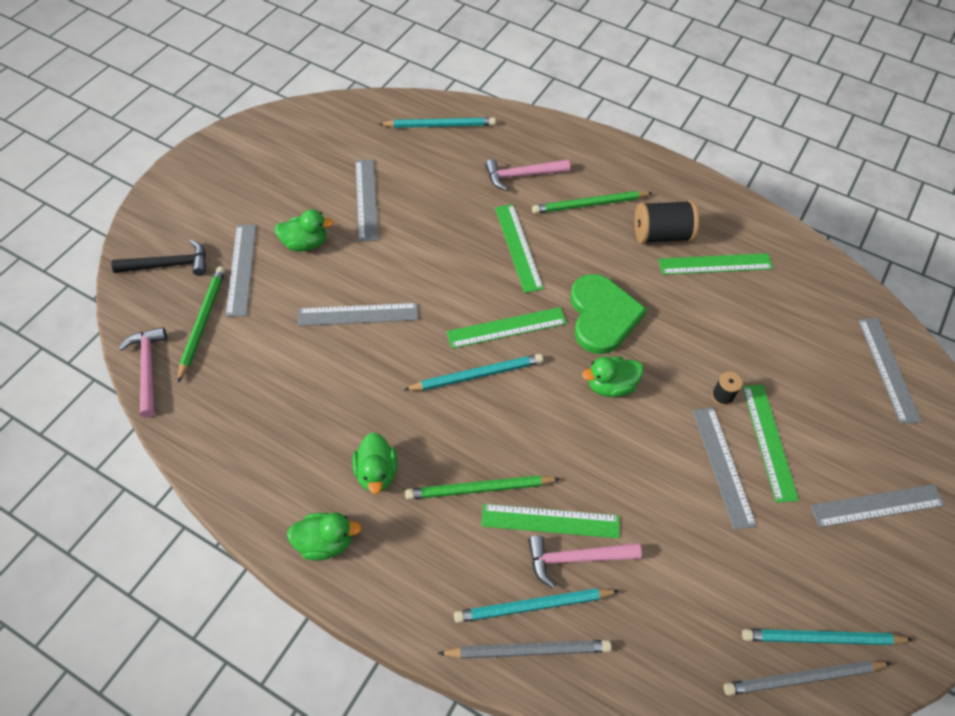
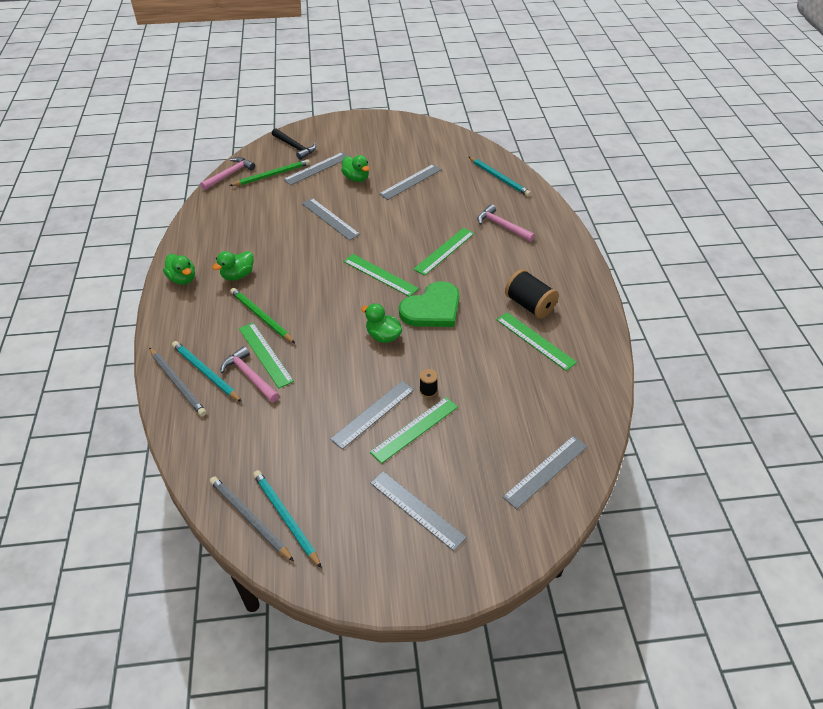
camera: 55 degrees right, 10 degrees down
(477, 375) = (335, 279): turquoise pencil -> none
(589, 204) = (514, 263): green pencil -> none

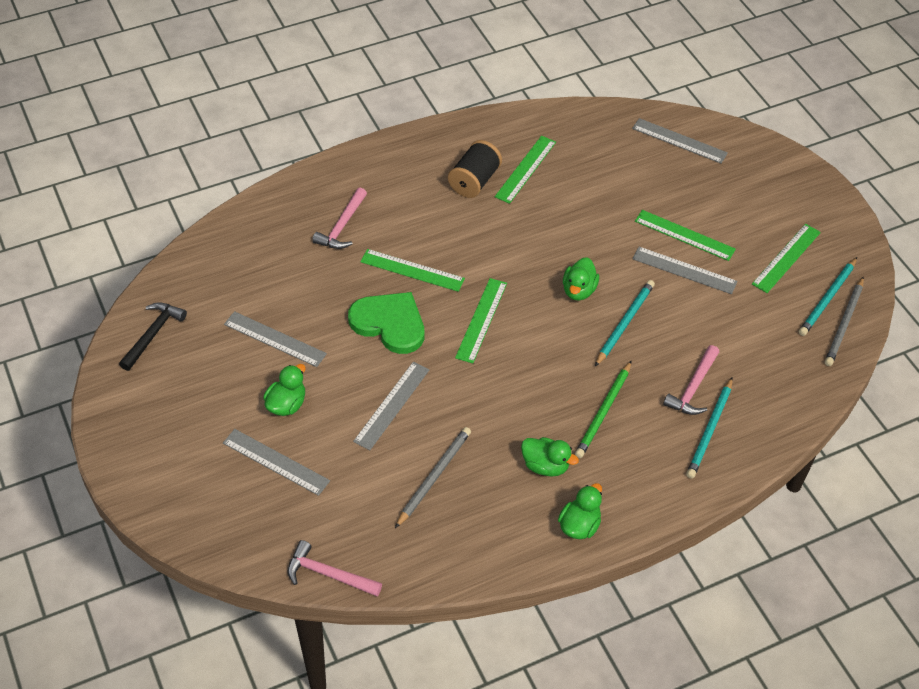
camera: 110 degrees left, 5 degrees up
(178, 383) = (737, 450): grey pencil -> grey pencil (434, 477)
(265, 354) = (656, 385): green ruler -> green ruler (786, 258)
(272, 175) = (311, 515): green pencil -> none
(295, 147) = (225, 512): black hammer -> black hammer (153, 334)
(416, 510) = (766, 214): grey ruler -> none
(428, 391) = (633, 236): black spool -> none
(432, 309) = (517, 259): green heart -> green heart (389, 323)
(499, 178) = (236, 247): turquoise pencil -> turquoise pencil (624, 323)

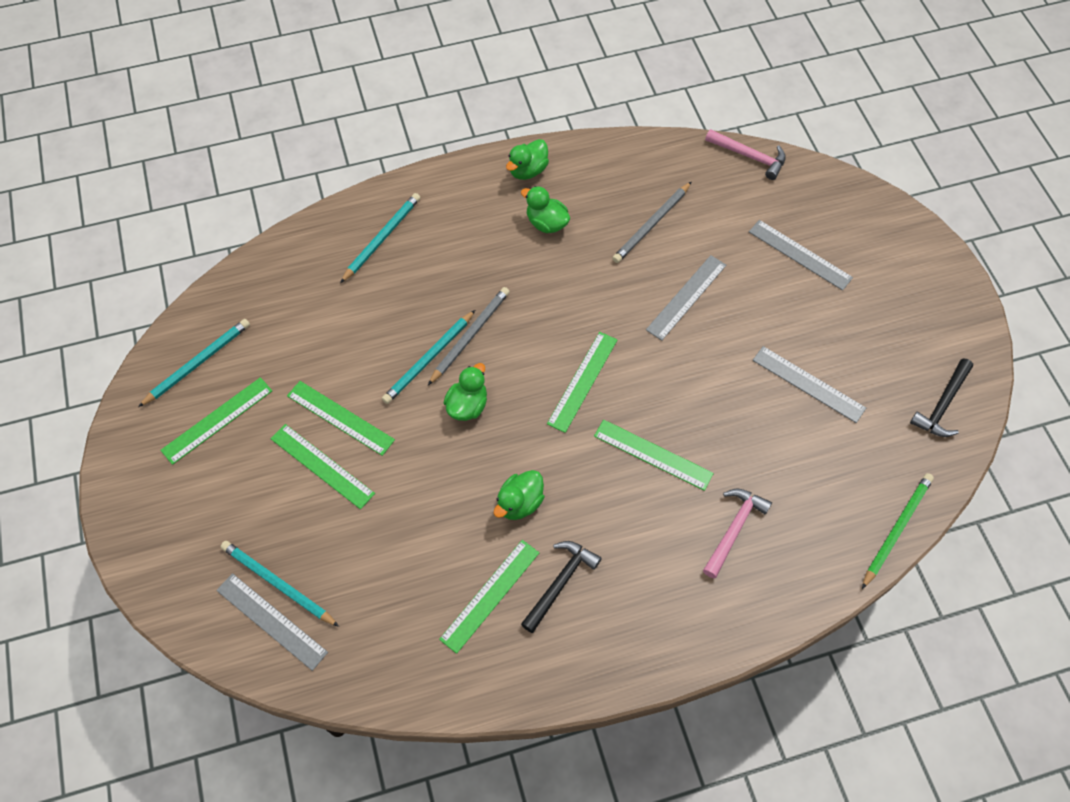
camera: 170 degrees left, 10 degrees up
(286, 404) = (792, 310): green duck -> green duck (519, 503)
(389, 323) = (683, 388): green heart -> none
(474, 181) = (560, 583): black spool -> black hammer
(603, 412) = (478, 267): green pencil -> green pencil (896, 529)
(684, 161) = (278, 584): none -> turquoise pencil
(684, 270) = (340, 418): grey ruler -> green ruler
(693, 388) = (382, 281): pink hammer -> none
(844, 324) = (195, 332): grey pencil -> grey pencil (470, 336)

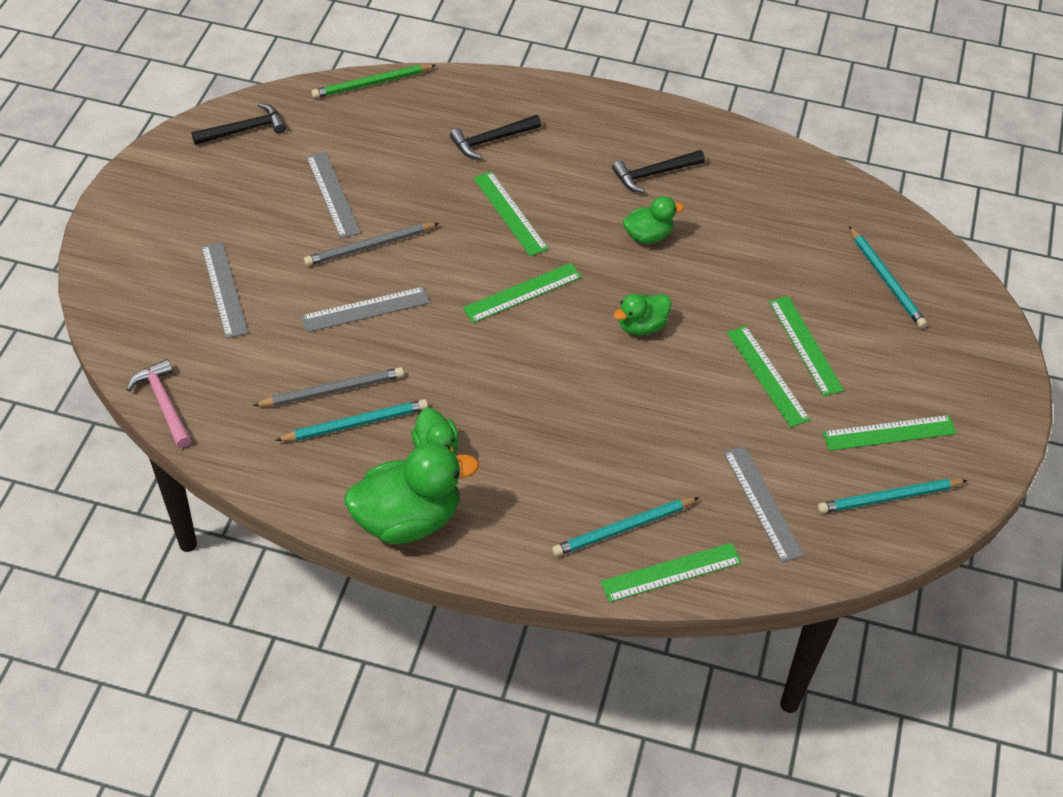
camera: 150 degrees left, 10 degrees down
(271, 621) = (902, 259): grey ruler -> grey ruler (762, 503)
(429, 359) = (651, 382): turquoise pencil -> turquoise pencil (355, 423)
(470, 336) = (597, 382): grey pencil -> grey pencil (369, 246)
(490, 595) = (715, 193): green ruler -> green ruler (671, 572)
(528, 170) = (408, 519): green duck -> green duck, size x1.85
(734, 529) = (491, 140): pink hammer -> black hammer

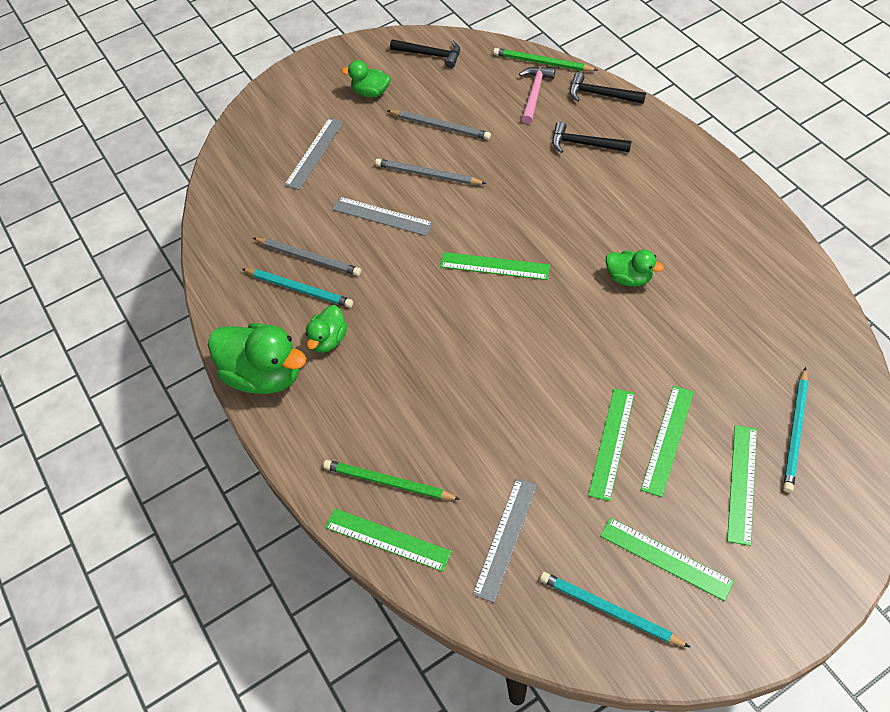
camera: 50 degrees right, 5 degrees up
(164, 403) = (211, 205): pink hammer -> pink hammer (535, 93)
(332, 194) = (440, 126): grey ruler -> grey pencil
(510, 213) = (544, 204): green ruler -> green ruler (742, 483)
(623, 529) = (388, 482): turquoise pencil -> green pencil
(641, 326) = (554, 343): green duck -> green duck (371, 92)
(653, 174) = (682, 233): black hammer -> black hammer (601, 94)

